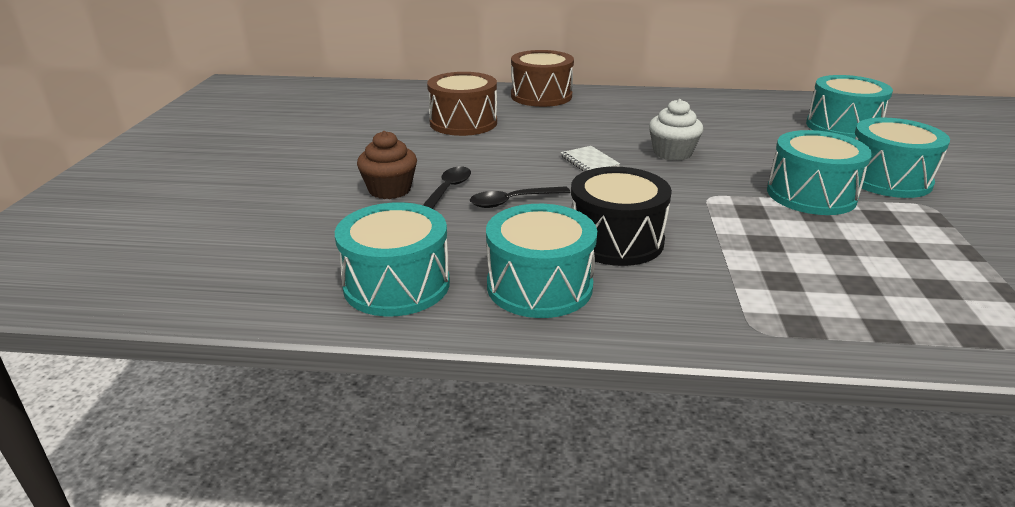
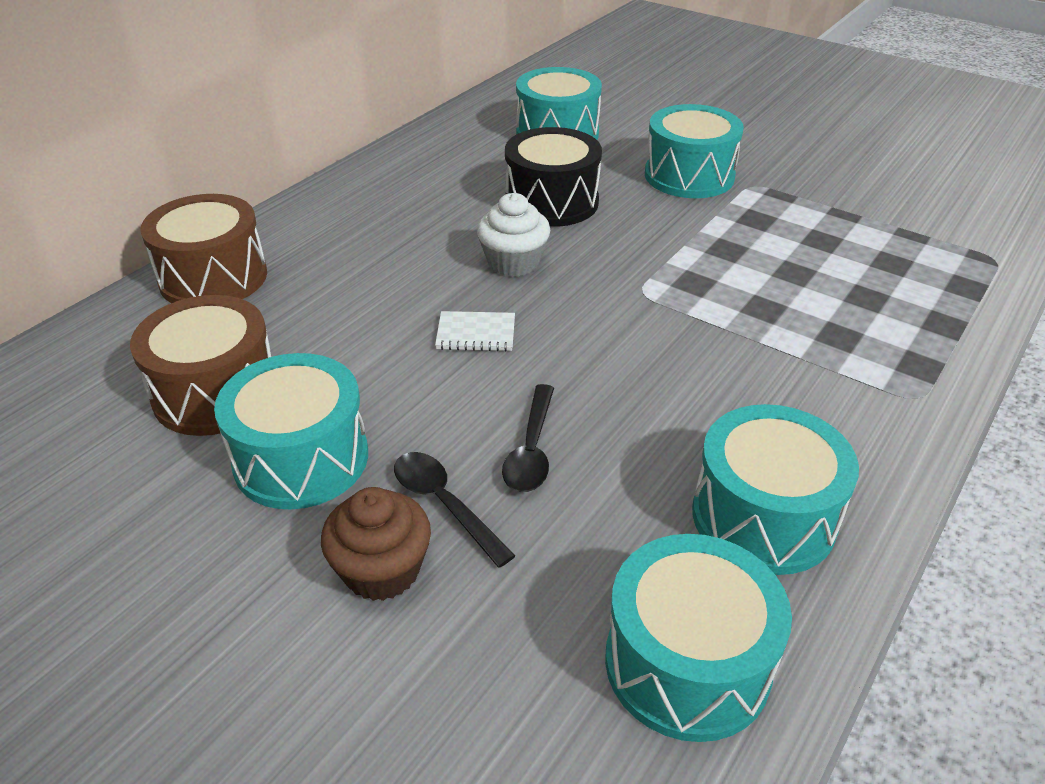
camera: 60 degrees left, 10 degrees up
(615, 240) = (694, 406): black drum -> black drum (552, 202)
(811, 195) = (687, 231): turquoise drum -> turquoise drum (301, 458)

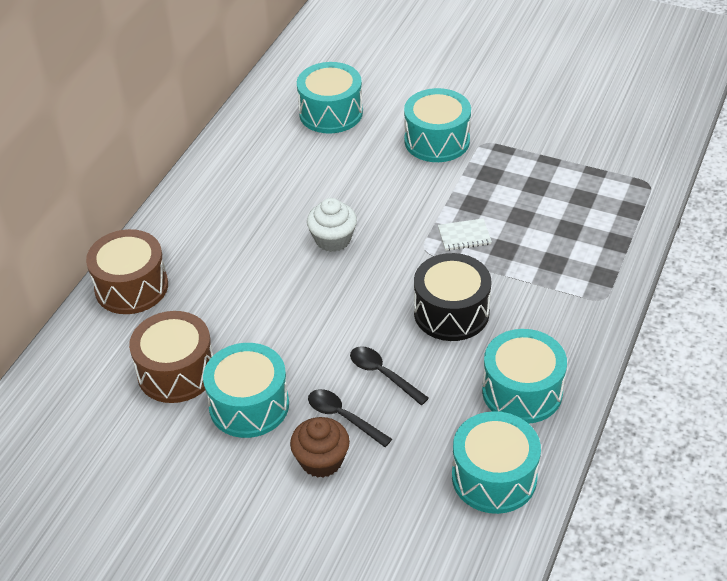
camera: 10 degrees left, 5 degrees up
(476, 334) = (325, 300): white notebook -> white notebook (464, 236)
(531, 449) = (383, 374): black spoon -> black spoon turned 135 degrees clockwise
(552, 202) = (344, 181): black drum -> black drum (451, 312)

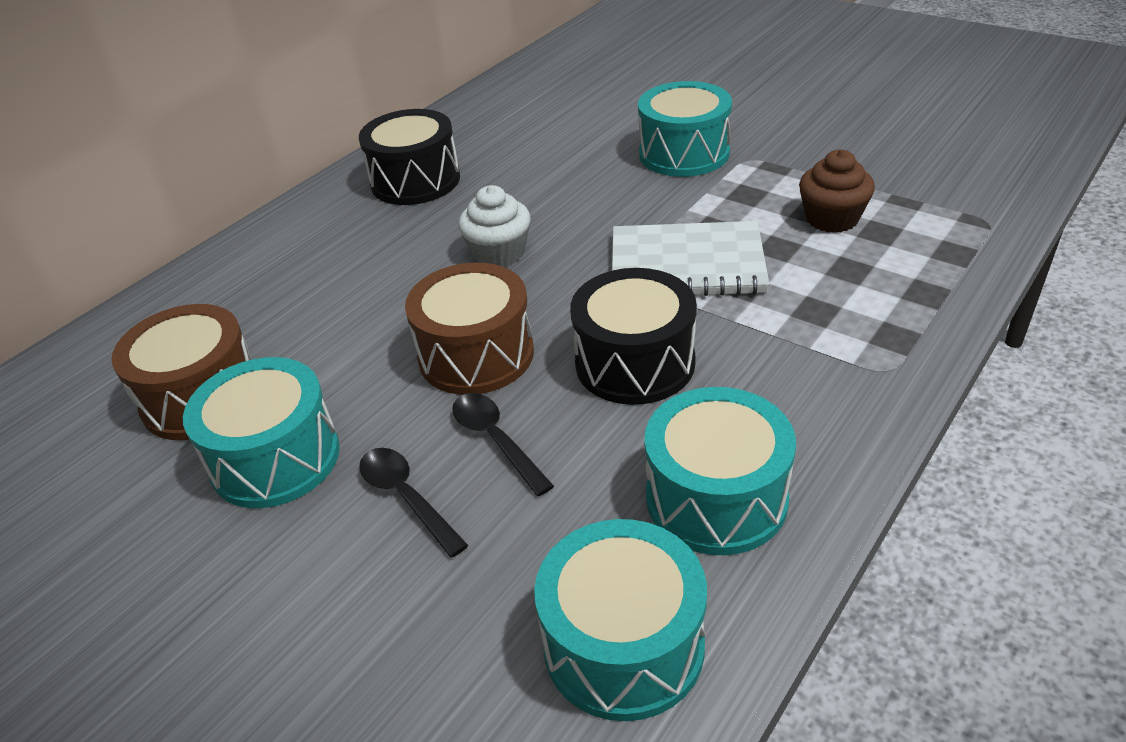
camera: 15 degrees right, 5 degrees down
(131, 287) = (209, 284): brown drum -> brown drum (476, 355)
(245, 182) = (415, 181): none -> black drum
(321, 460) = (341, 563): brown cupcake -> brown cupcake (832, 219)
(331, 113) = (556, 118): turquoise drum -> none
(464, 236) = (687, 265): white notebook -> white notebook, size x2.11

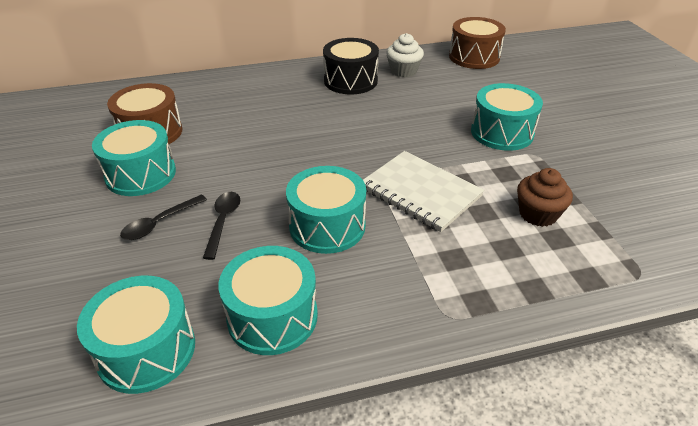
camera: 35 degrees right, 0 degrees up
(407, 498) = (160, 223): black spoon -> black spoon turned 135 degrees counterclockwise
(476, 355) = (267, 178): brown drum -> brown drum (474, 57)
(499, 253) = (340, 135): white cupcake -> white cupcake (403, 71)
(635, 363) = (327, 226): black drum -> turquoise drum

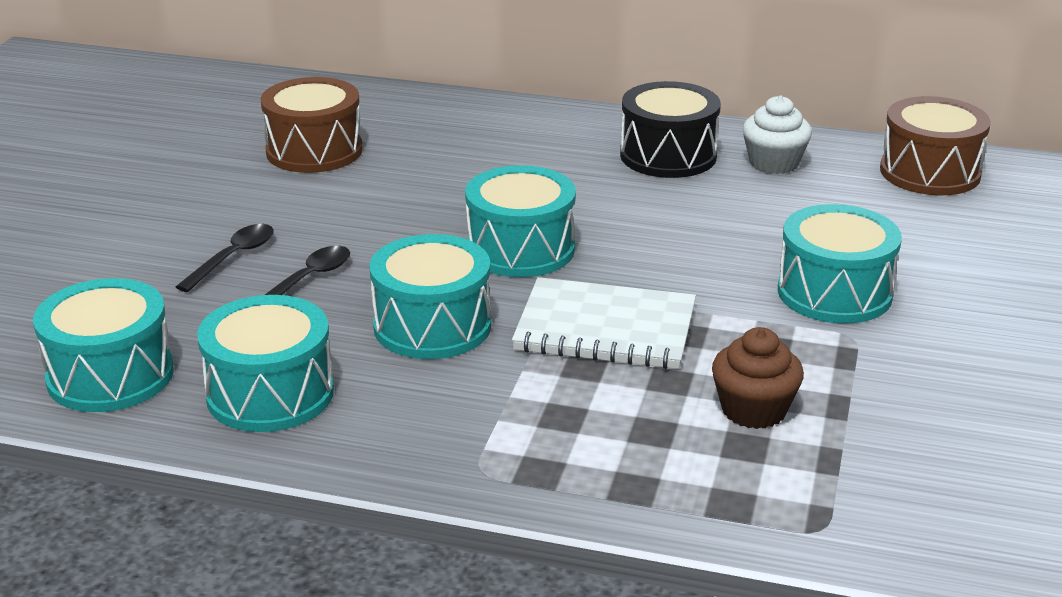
camera: 30 degrees right, 10 degrees down
(141, 174) = (258, 197): turquoise drum -> turquoise drum (520, 249)
(160, 223) = (233, 258): black spoon -> black spoon turned 135 degrees clockwise
(420, 192) = (605, 329): white notebook -> white notebook turned 60 degrees counterclockwise

